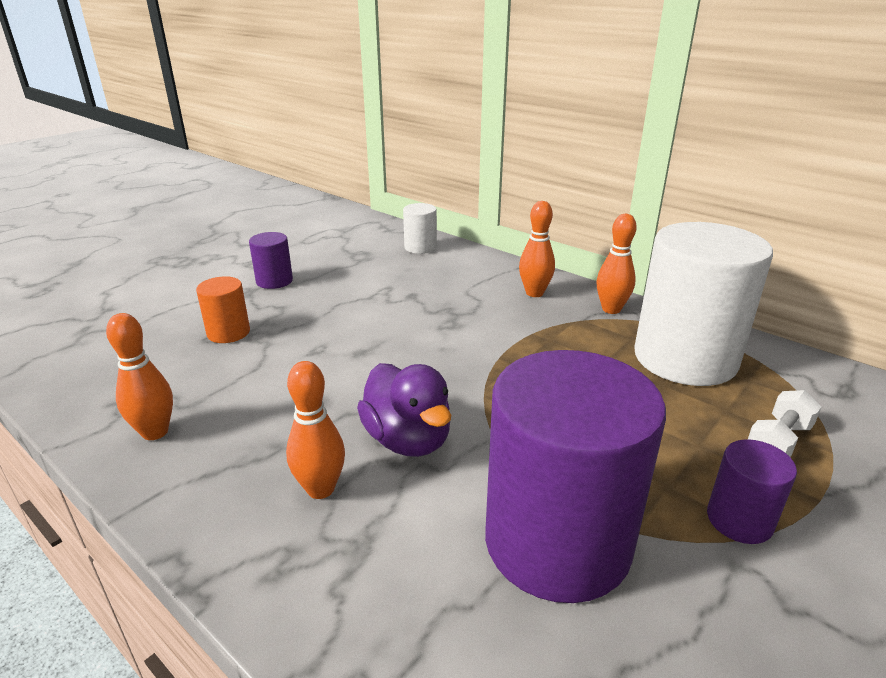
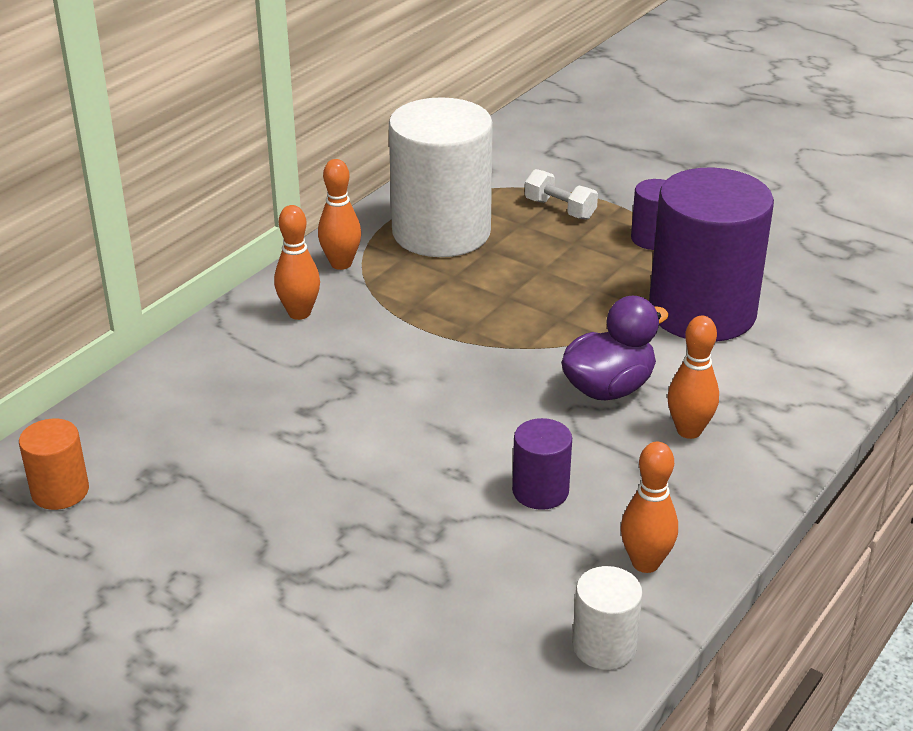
camera: 95 degrees left, 5 degrees up
(228, 333) = (424, 563): orange cylinder -> orange cylinder (60, 491)
(274, 281) = (255, 554): purple cylinder -> purple cylinder (540, 491)
(420, 247) = (135, 415): white cylinder -> white cylinder (604, 646)

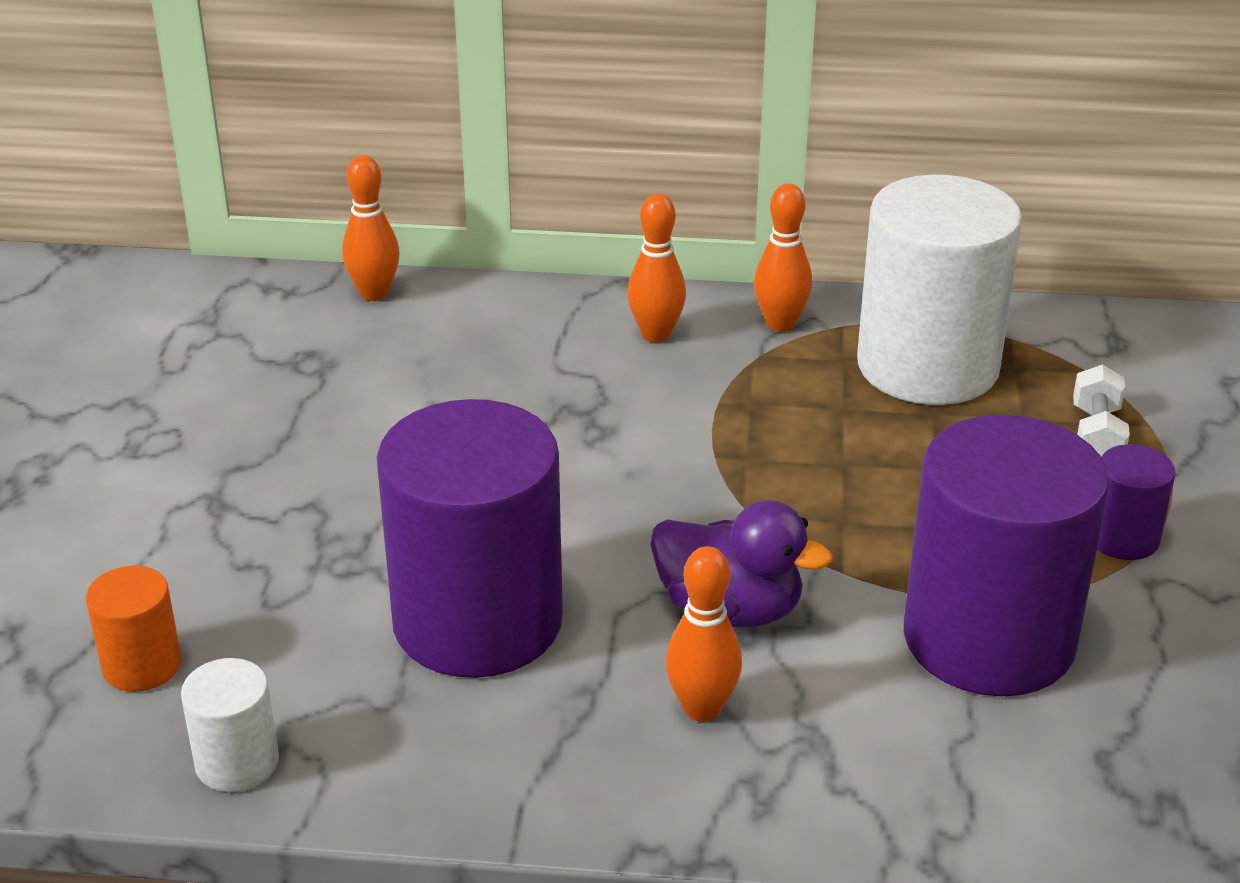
camera: 60 degrees right, 0 degrees up
(60, 491) = (245, 320): orange cylinder -> orange cylinder (142, 665)
(540, 491) = (478, 621): purple cylinder -> purple cylinder, size x2.23
(645, 563) = (406, 751): orange bowling pin -> orange bowling pin (374, 293)

